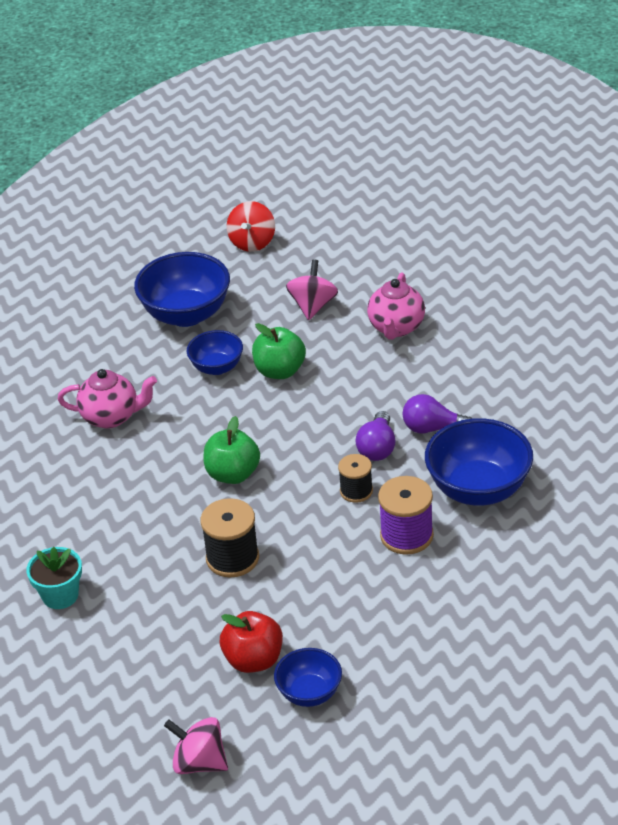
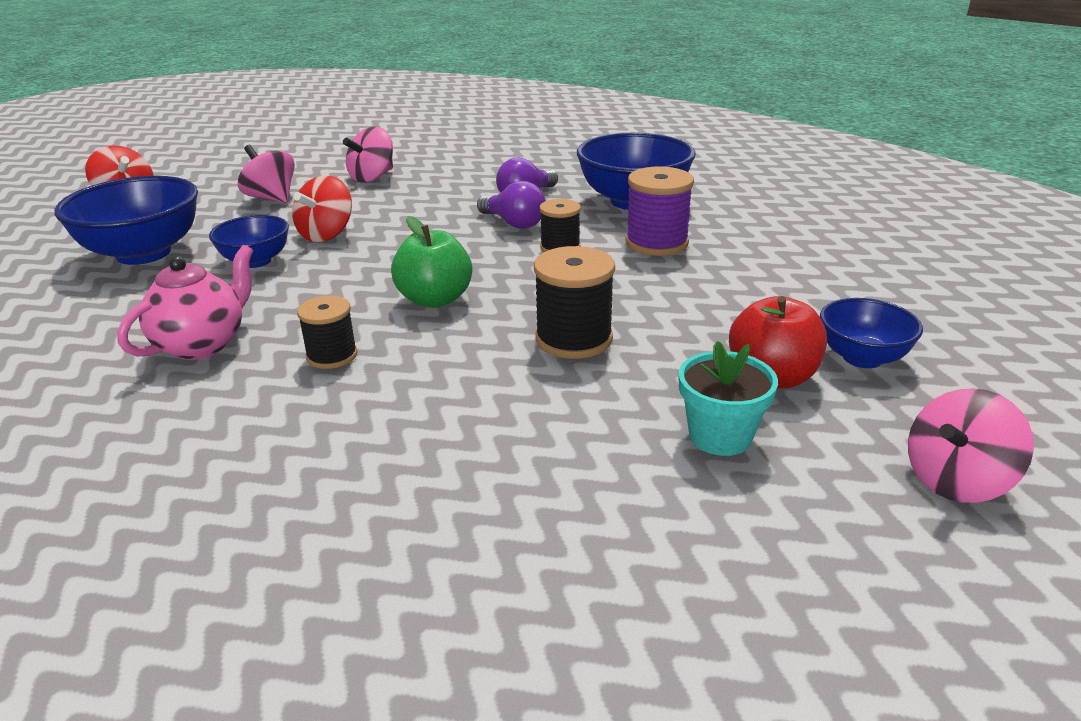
camera: 60 degrees left, 10 degrees down
(60, 595) = (476, 501): turquoise flower pot -> turquoise flower pot (720, 436)
(139, 472) = (332, 356): none -> black spool
(280, 371) = (326, 234): green apple -> red spinning top
(396, 328) = (372, 177): pink teapot -> pink spinning top

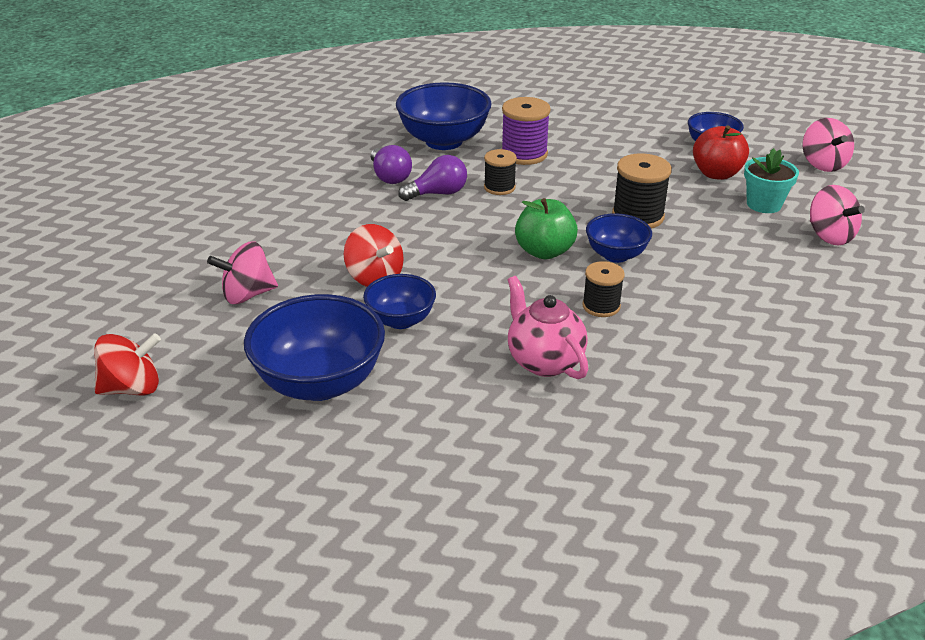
camera: 65 degrees left, 5 degrees up
(372, 177) = (256, 234): pink spinning top -> pink spinning top (829, 236)
(459, 343) = (616, 255): none -> blue bowl

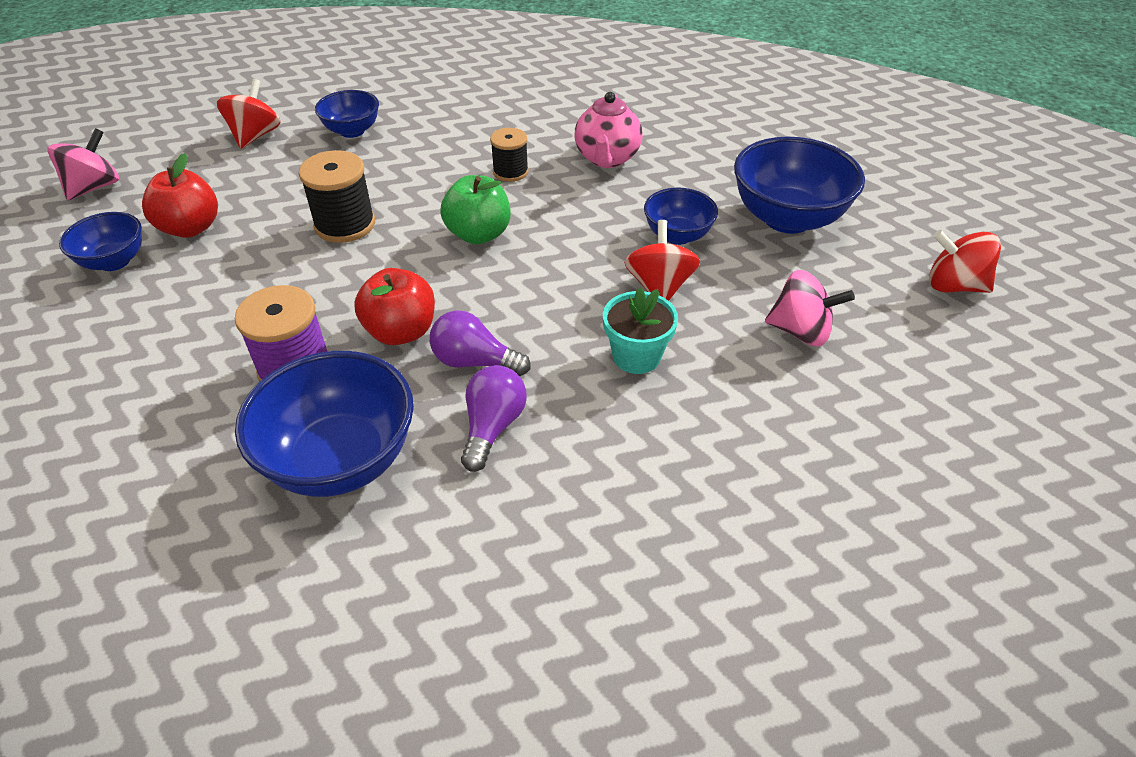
camera: 140 degrees left, 10 degrees up
(499, 187) = (401, 331): black spool -> red apple
(616, 255) = (429, 201): blue bowl -> blue bowl (352, 131)
(764, 204) = (231, 180): turquoise flower pot -> turquoise flower pot (636, 356)
(829, 236) = (255, 136): pink spinning top -> red spinning top

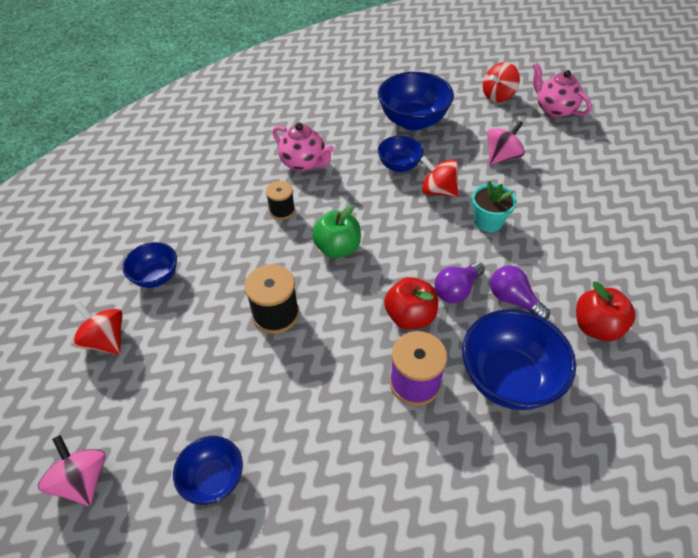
camera: 60 degrees left, 5 degrees up
(190, 228) = (207, 414): red apple -> red apple (596, 327)
(998, 363) = (554, 110): none -> pink teapot

